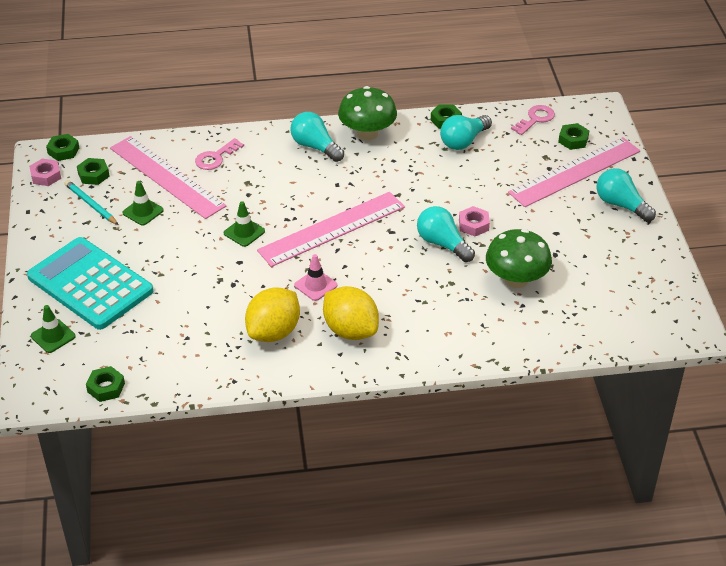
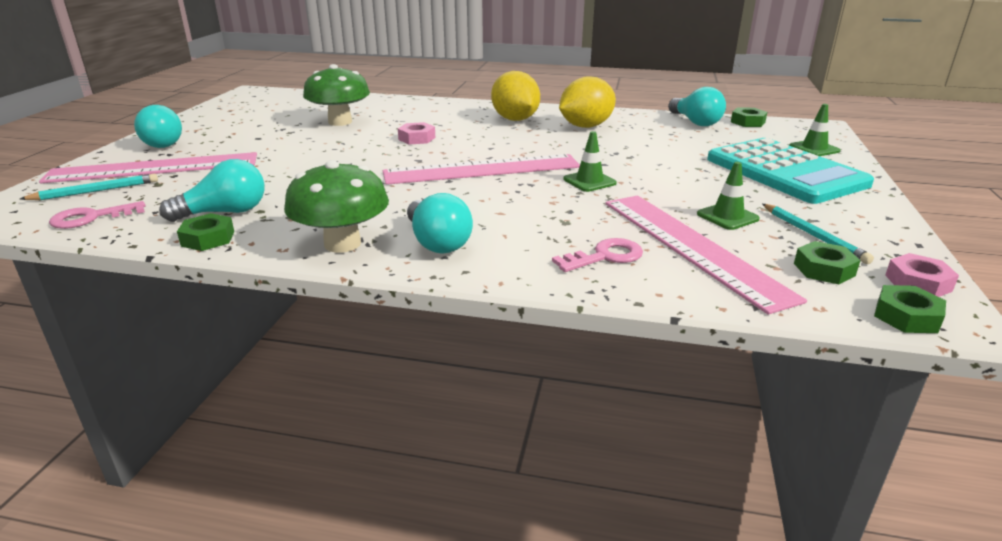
camera: 160 degrees left, 15 degrees down
(315, 285) = (529, 141): pink traffic cone -> none
(442, 244) = (376, 146): turquoise light bulb -> turquoise light bulb (695, 122)
(473, 225) = (327, 151): pink nut -> pink nut (417, 138)
(573, 140) = (95, 191): green nut -> turquoise pencil

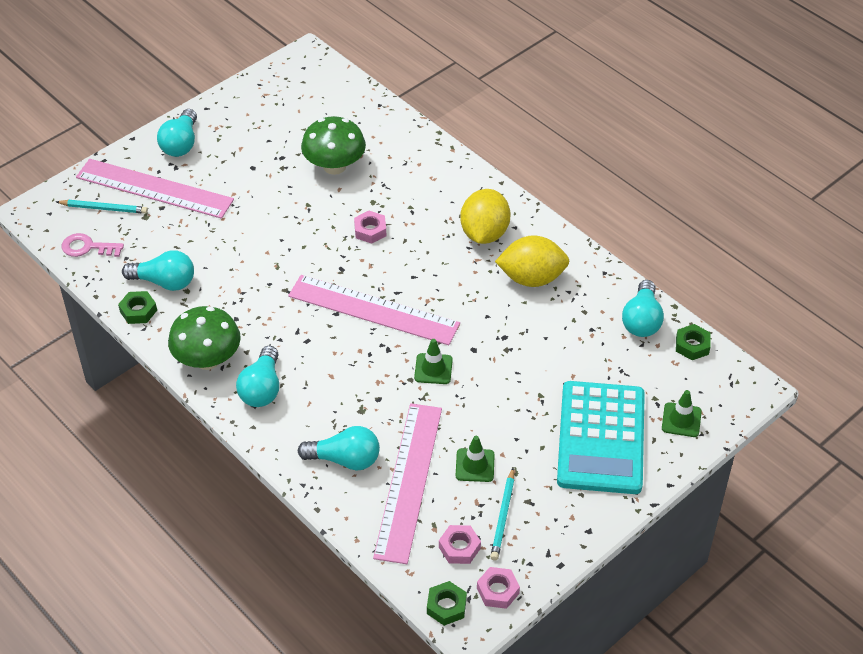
camera: 35 degrees right, 20 degrees up
(605, 256) = (345, 459): pink key -> turquoise light bulb
(824, 269) = (459, 547): green nut -> pink nut

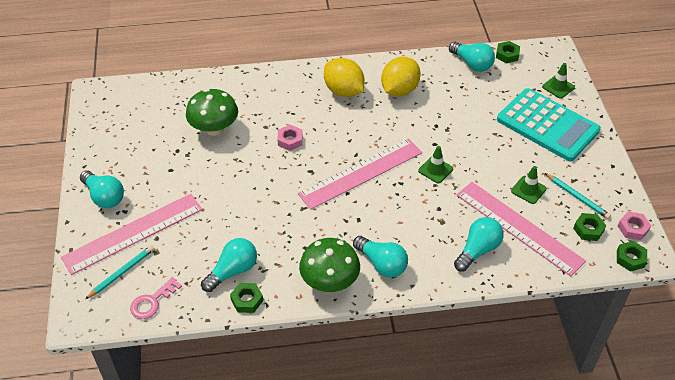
camera: 55 degrees left, 0 degrees up
(459, 547) = (588, 229): pink nut -> green nut

